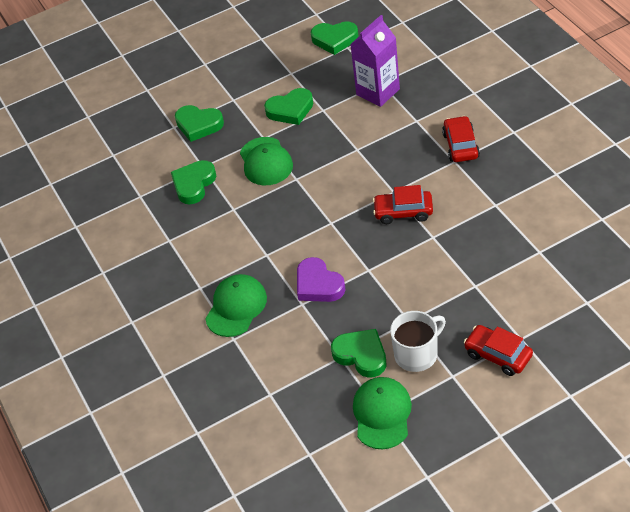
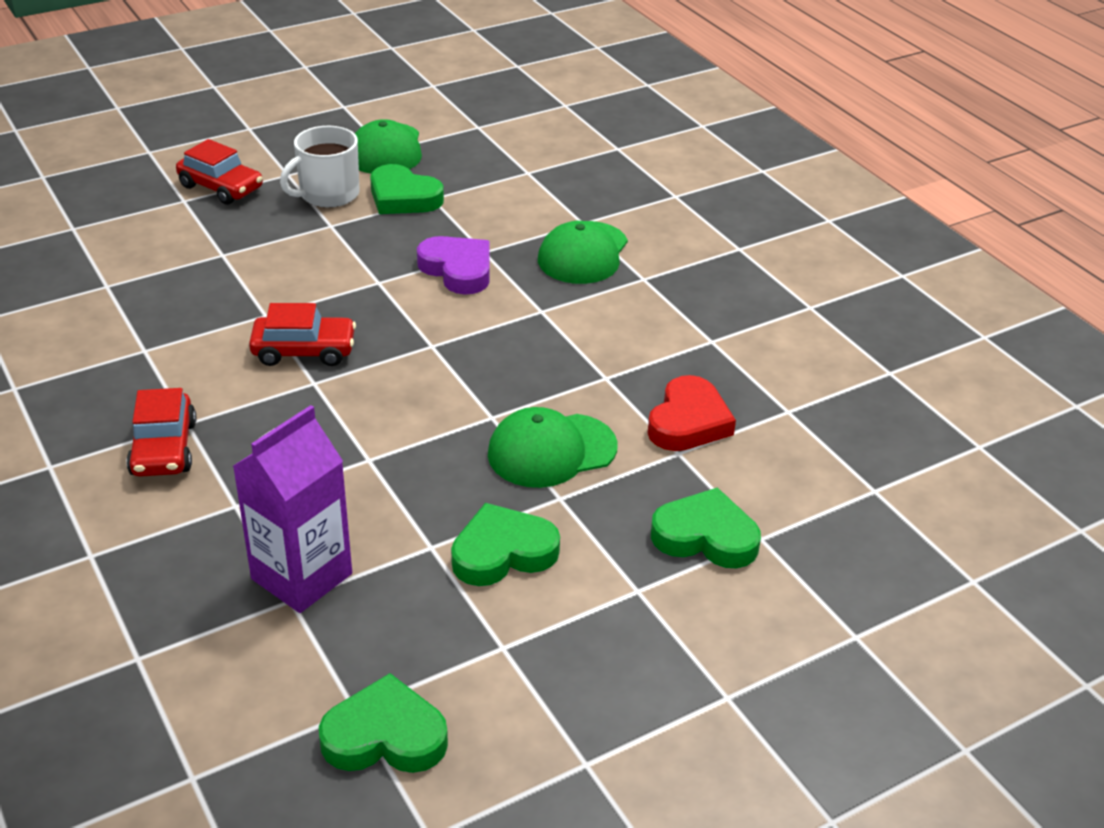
camera: 170 degrees right, 10 degrees down
(194, 184) = (688, 422): green heart -> red heart
(266, 161) = (551, 451): green cap -> green cap turned 90 degrees counterclockwise

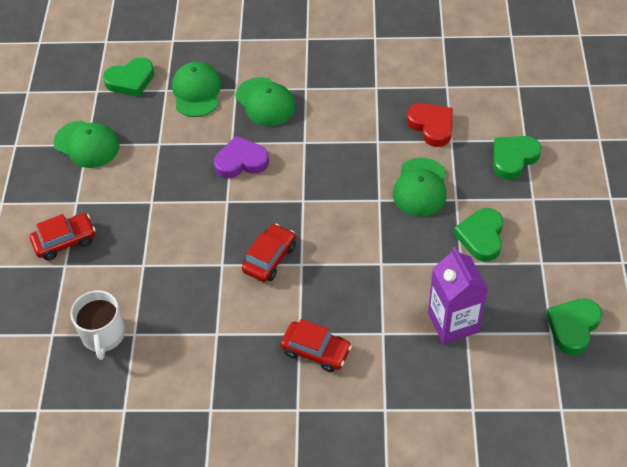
camera: 55 degrees left, 15 degrees up
(328, 194) = (116, 191): white mug -> white mug (103, 335)
(403, 197) = (148, 156): green heart -> green heart (130, 80)
(547, 195) = (196, 92): none -> green cap

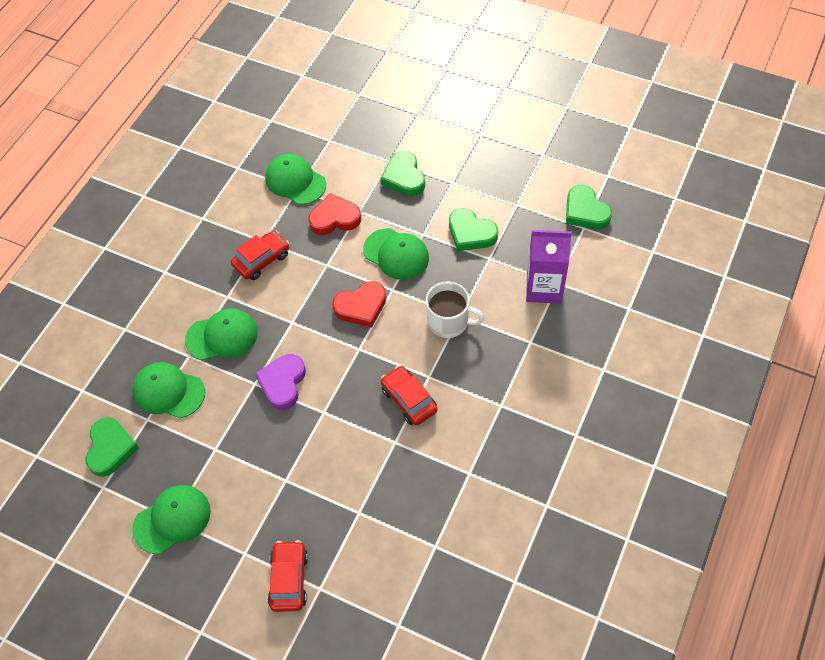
camera: 65 degrees left, 5 degrees up
(103, 335) = (423, 575): white mug -> white mug (449, 322)
(316, 351) = (524, 399): red car -> red car (262, 260)
(348, 184) = (361, 307): none -> red heart
(454, 82) = (295, 181): none -> green cap

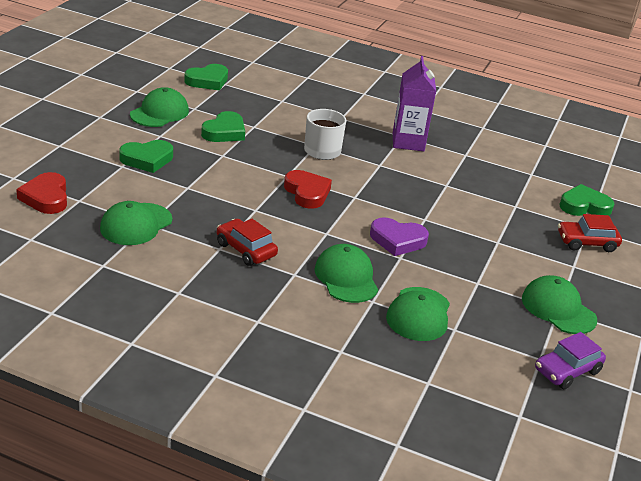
camera: 100 degrees left, 25 degrees down
(84, 507) = (567, 371): none -> purple car
(111, 448) = (495, 354): green heart -> green heart (584, 206)
(334, 218) = (194, 202): red heart -> red heart (46, 197)
(396, 254) = (245, 170): green cap -> green cap (159, 113)
(409, 400) = (404, 175): red car -> none
(544, 288) = (287, 106): purple carton -> purple carton (408, 142)

